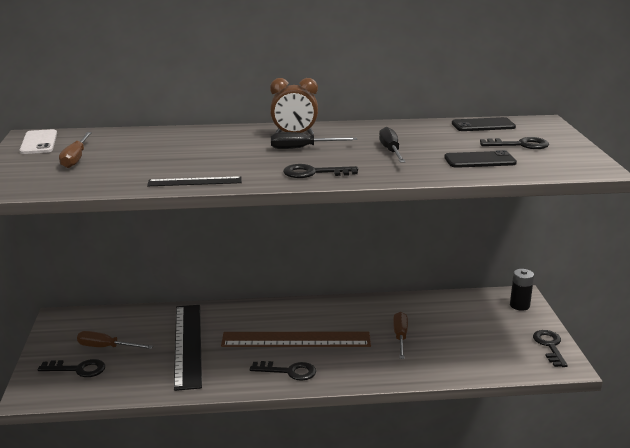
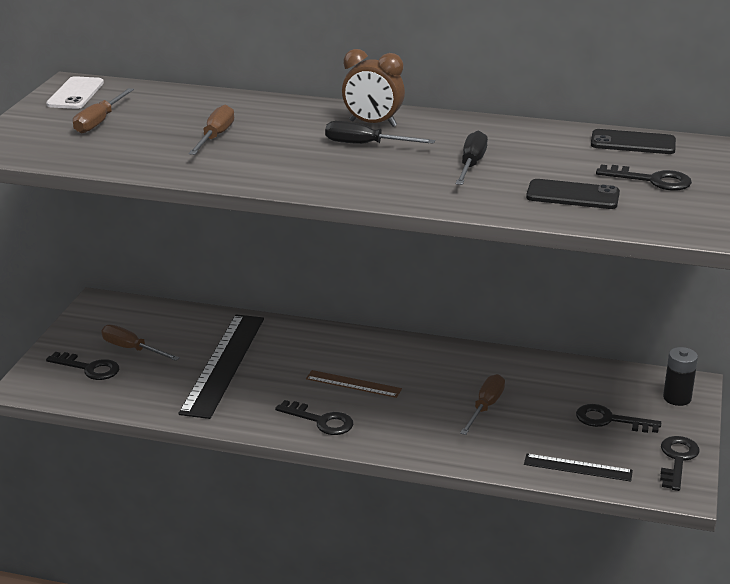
camera: 20 degrees right, 5 degrees up
(182, 157) = (215, 137): none -> brown screwdriver
(195, 182) = (204, 172): black ruler -> black ruler (577, 468)
(296, 339) = (353, 384): brown ruler -> brown ruler, size x0.51
(314, 173) = (348, 181): black key -> black key (610, 420)

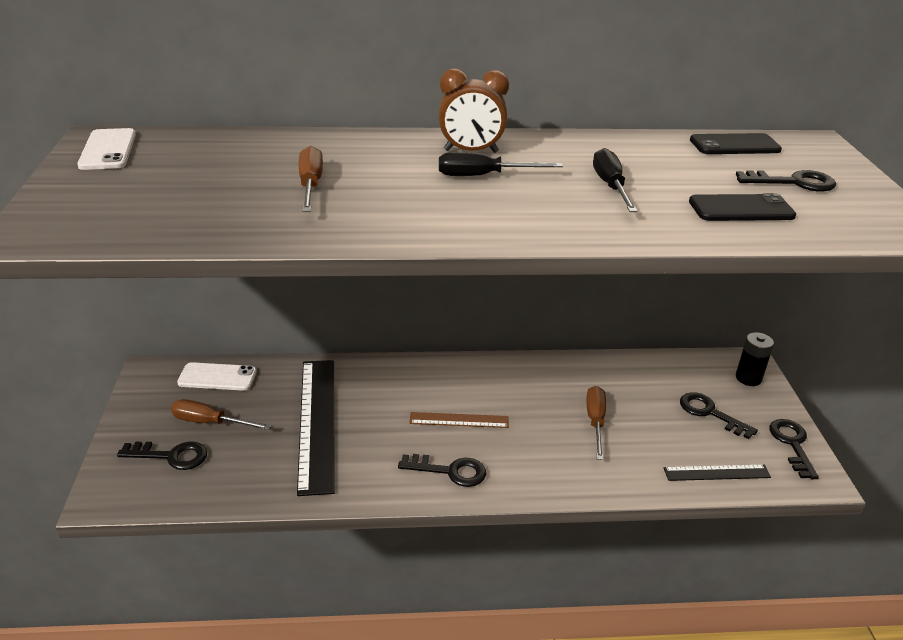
camera: 20 degrees left, 5 degrees up
(99, 122) = (157, 181): brown screwdriver -> none
(154, 316) = (217, 377): none -> white phone
(610, 420) = (710, 413): black key -> black key turned 45 degrees clockwise

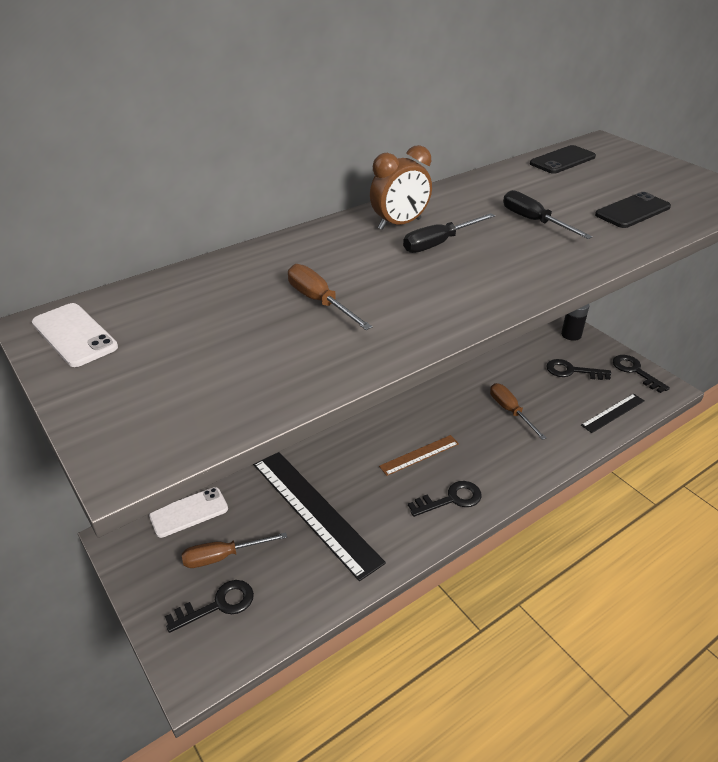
camera: 30 degrees left, 5 degrees up
(793, 182) = (633, 179): black key -> none

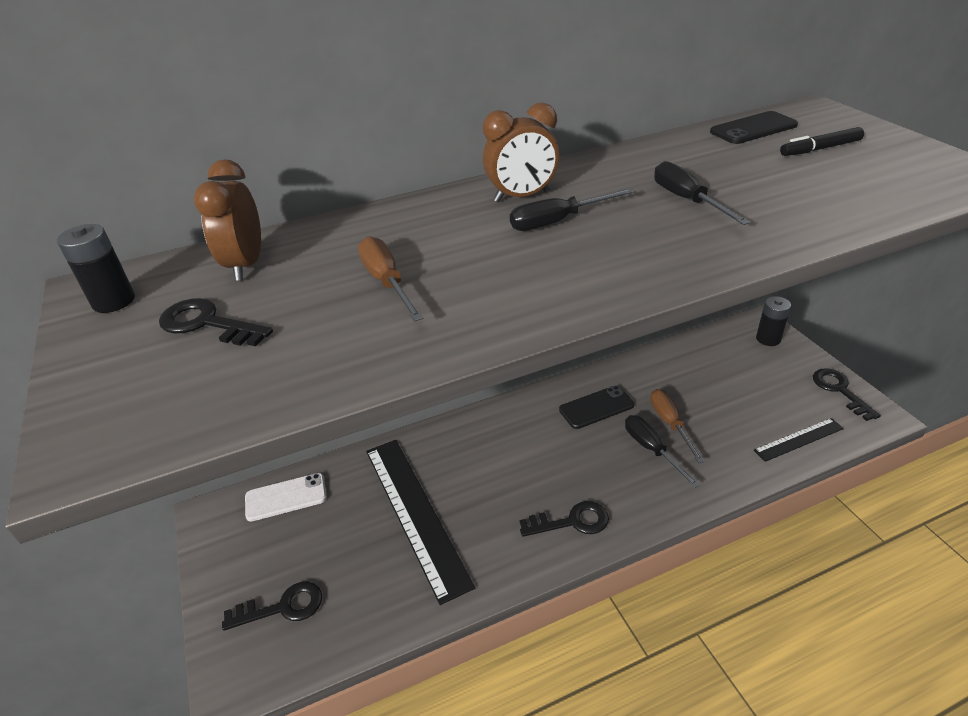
camera: 15 degrees right, 0 degrees up
(74, 335) = (114, 301): white phone -> black battery
(183, 295) = (246, 265): none -> brown clock
(223, 556) = (304, 552): brown screwdriver -> none
(419, 455) = (549, 464): brown ruler -> none
(500, 433) = (651, 449): none -> black screwdriver
(572, 371) = (758, 383): black key -> black key (207, 324)
(619, 176) = (820, 149): none -> black marker
(632, 211) = (823, 193): black phone -> black phone (596, 407)

